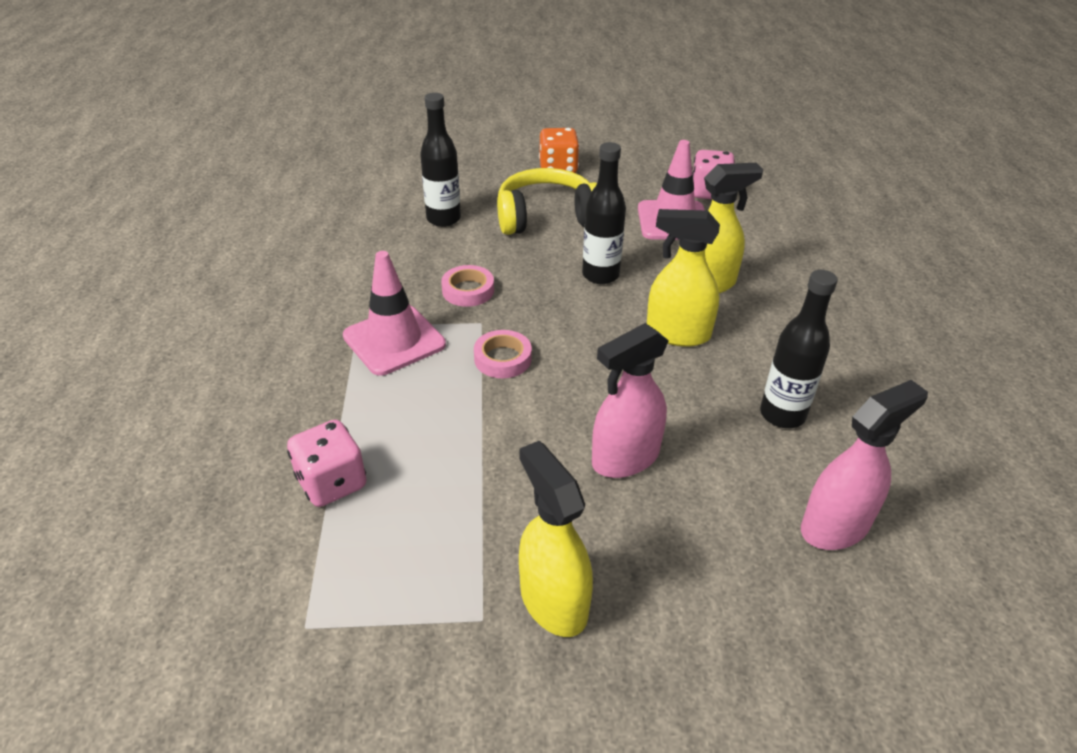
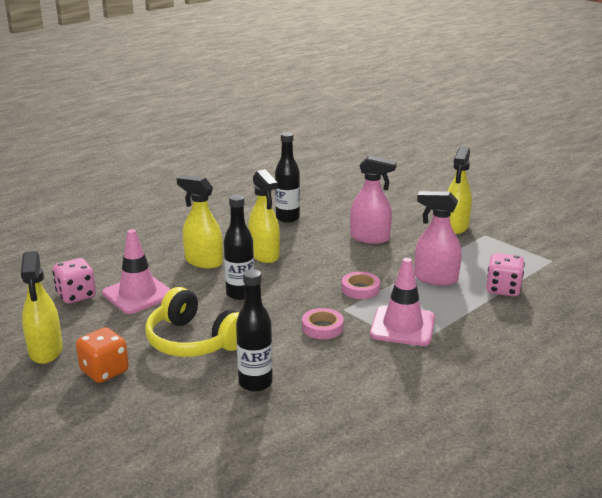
camera: 130 degrees left, 15 degrees down
(623, 156) = (46, 351): none -> yellow spray bottle
(835, 526) = (335, 196): pink spray bottle -> pink spray bottle (435, 278)

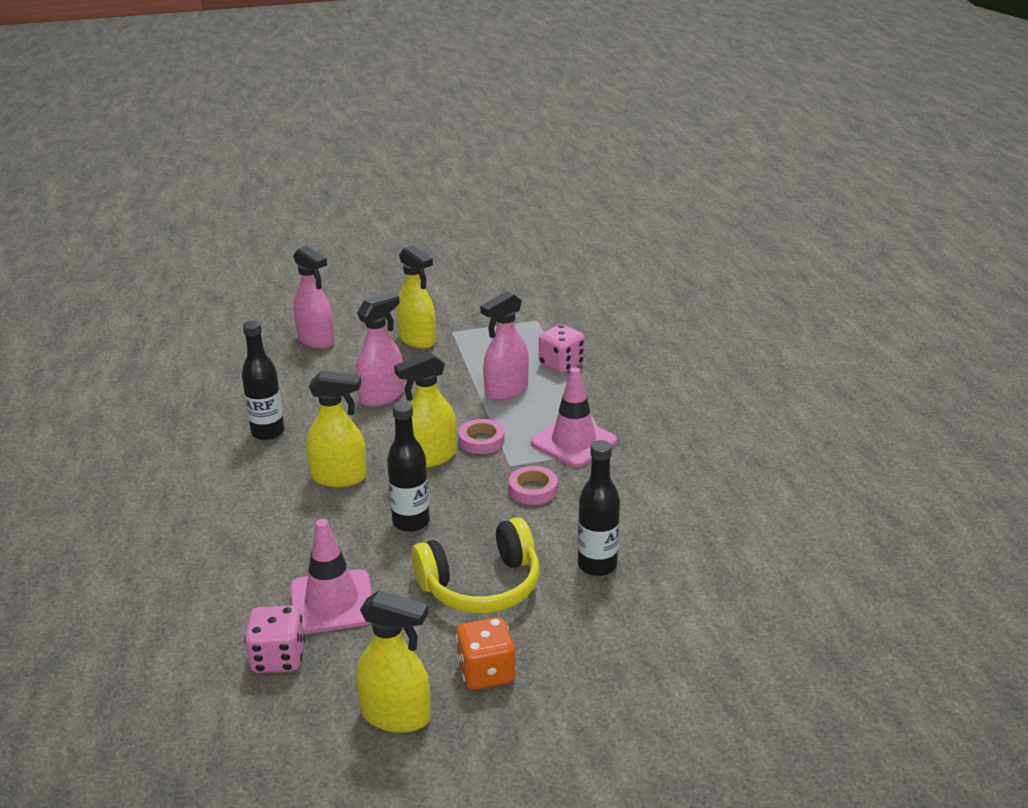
camera: 60 degrees left, 5 degrees up
(203, 261) = (304, 527): yellow spray bottle -> yellow spray bottle (430, 457)
(406, 197) = (316, 340): none -> pink spray bottle

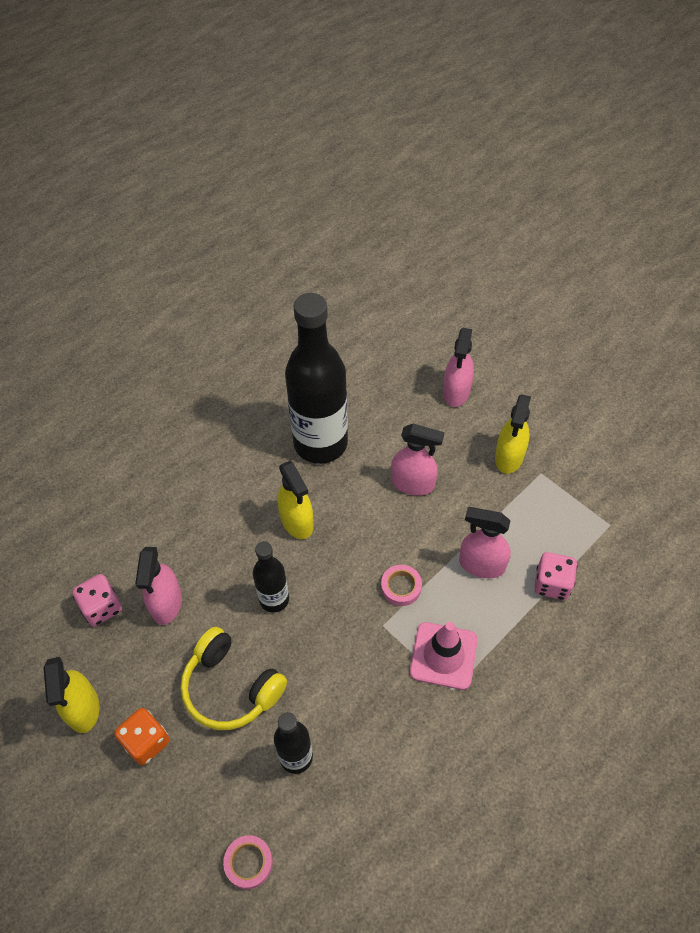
camera: 60 degrees right, 25 degrees up
(268, 432) = (320, 443): black bottle -> black bottle, size x2.01
(332, 602) = (166, 604): pink traffic cone -> pink spray bottle
(430, 457) = (357, 565): yellow spray bottle -> none
(533, 490) = (361, 660): pink tape -> pink tape (248, 863)

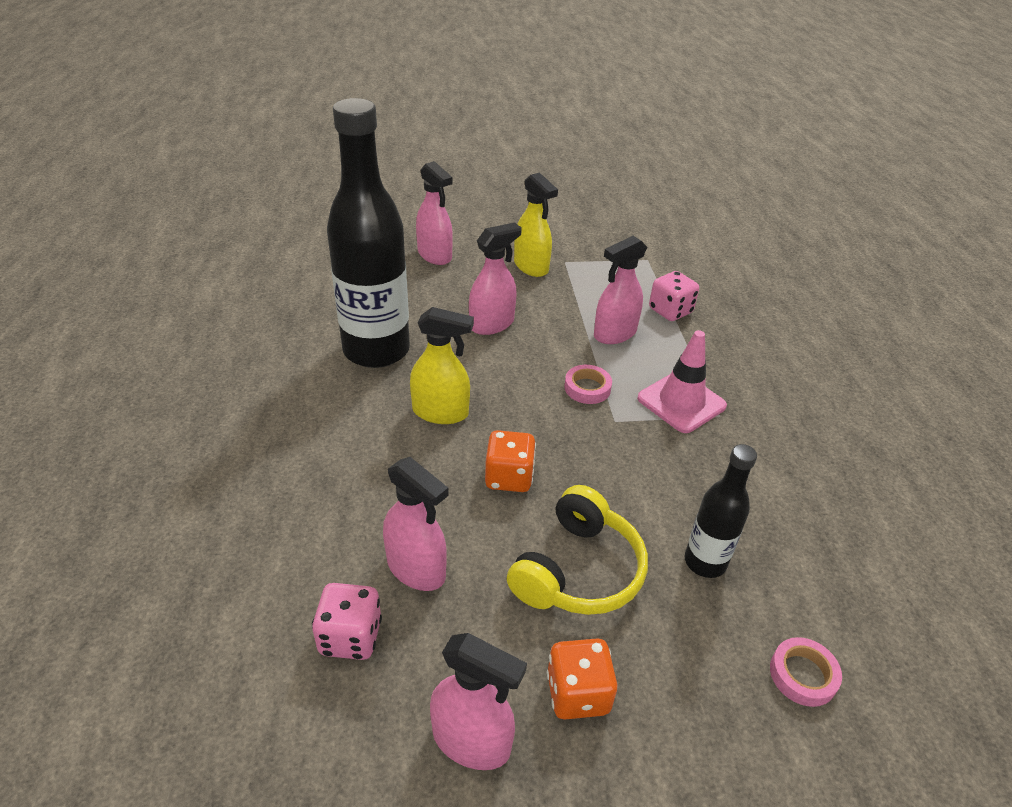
camera: 55 degrees left, 15 degrees down
(83, 709) = (472, 741): yellow spray bottle -> pink spray bottle
(231, 687) = (578, 570): yellow headphones -> yellow headphones turned 45 degrees counterclockwise
(274, 599) = (509, 477): black bottle -> orange dice

